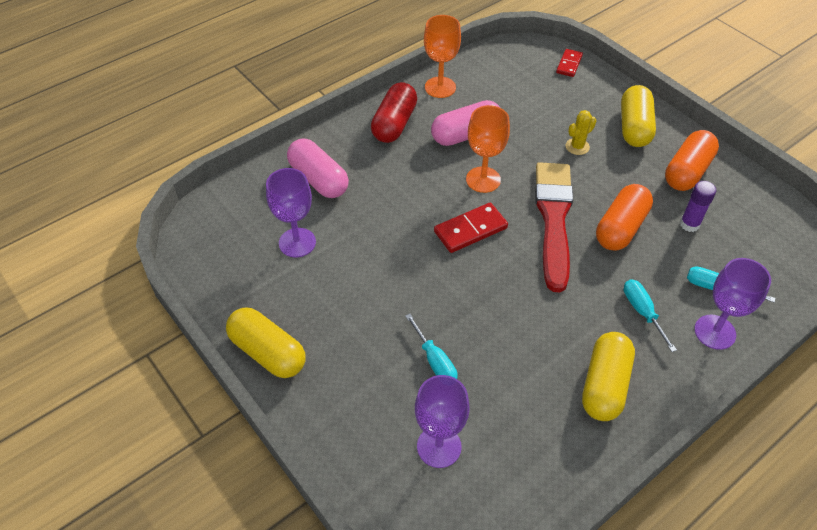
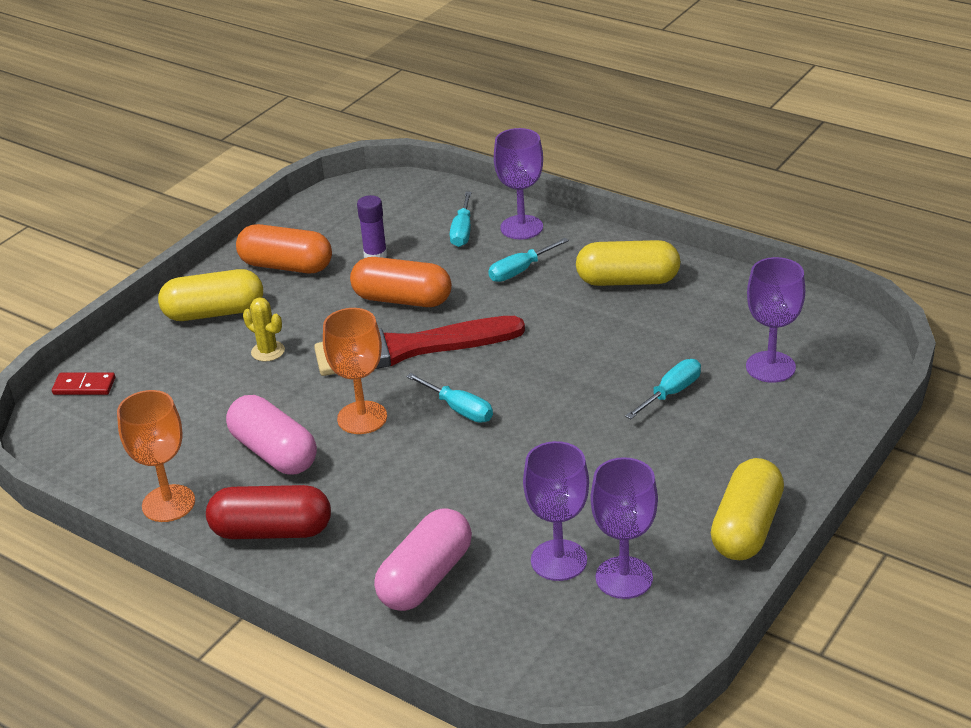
camera: 105 degrees left, 15 degrees down
(263, 270) = (624, 577): none -> purple goblet
(470, 230) = (459, 409): red domino -> turquoise screwdriver

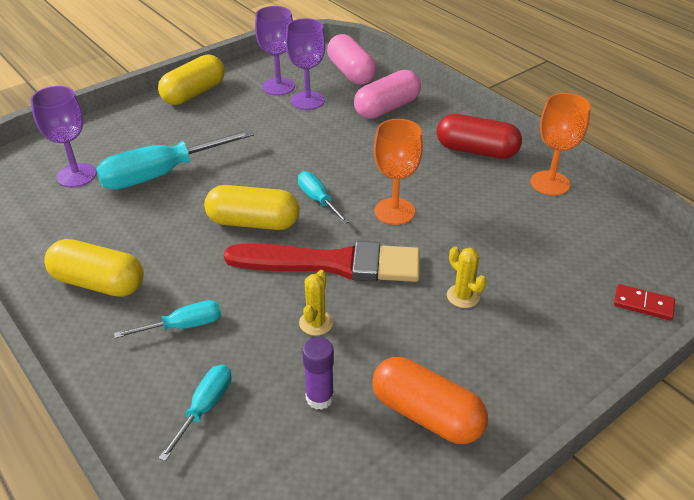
camera: 165 degrees left, 5 degrees up
(214, 313) = (516, 363): yellow capsule -> yellow capsule (253, 222)
(274, 452) = (468, 201): pink capsule -> pink capsule (351, 73)
(402, 299) = (316, 323): orange capsule -> yellow cactus
(521, 227) = (138, 392): purple goblet -> none
(671, 393) = (161, 174): turquoise screwdriver -> turquoise screwdriver, size x1.92

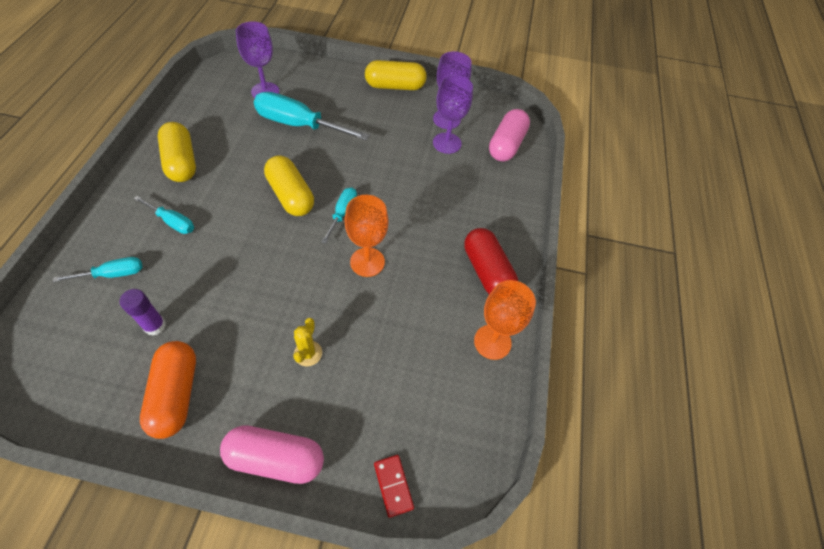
camera: 45 degrees right, 15 degrees up
(316, 323) = (220, 284): yellow cactus -> none
(332, 264) = (283, 259): red brush -> none
(387, 108) = (484, 189): pink capsule -> pink capsule (276, 458)

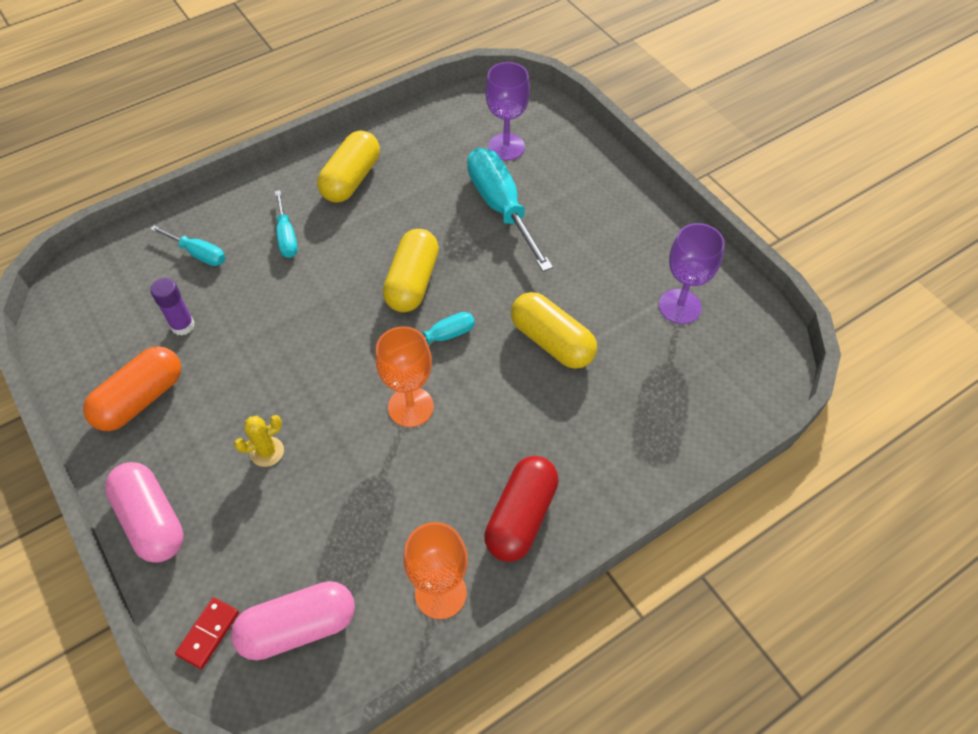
camera: 50 degrees right, 0 degrees up
(395, 86) = (661, 225): yellow capsule -> yellow capsule (552, 341)
(447, 143) = (646, 336): purple goblet -> none
(506, 145) = (721, 389): pink capsule -> pink capsule (298, 627)

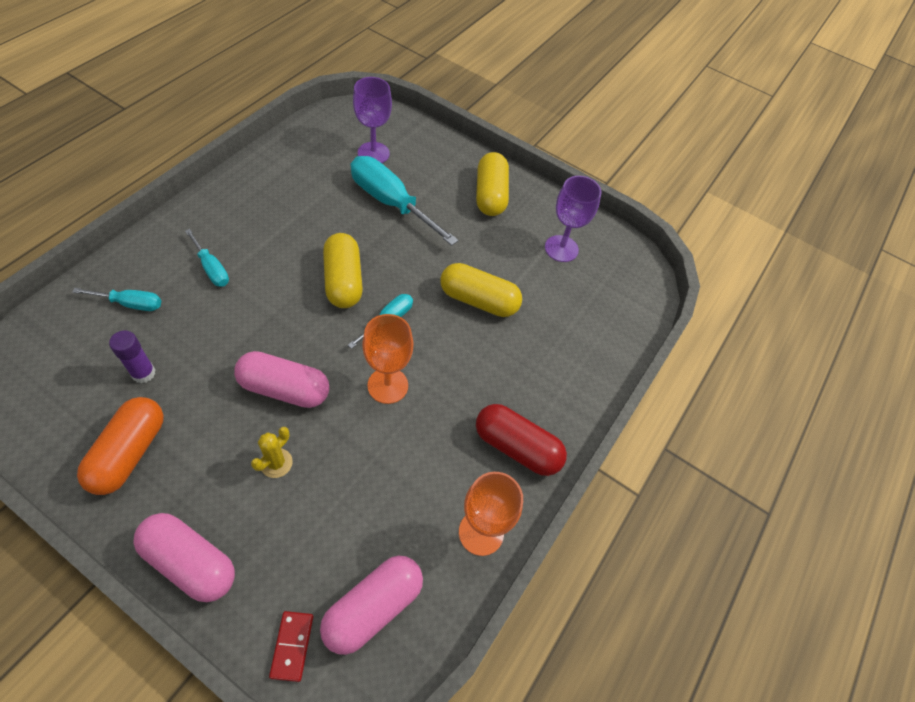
camera: 30 degrees left, 0 degrees up
(305, 379) = (284, 389): none -> pink capsule
(351, 179) = (250, 206): yellow capsule -> yellow capsule (490, 195)
(521, 516) = (517, 447): red capsule -> red capsule turned 60 degrees counterclockwise

